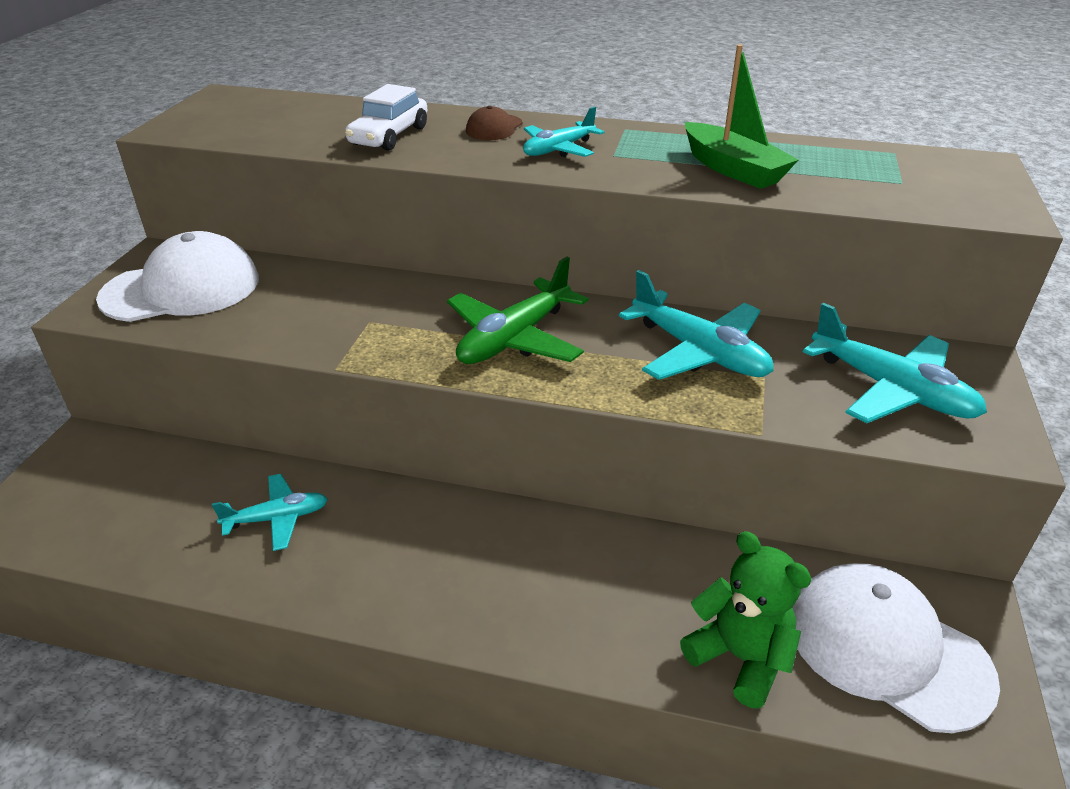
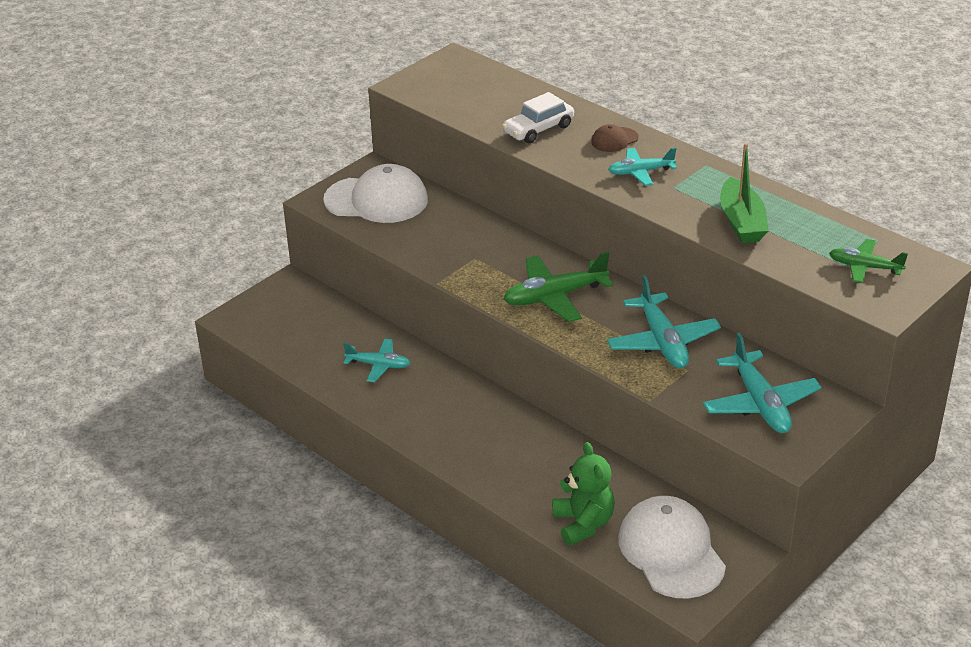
camera: 30 degrees right, 0 degrees up
(922, 179) = (865, 267): none -> green plane

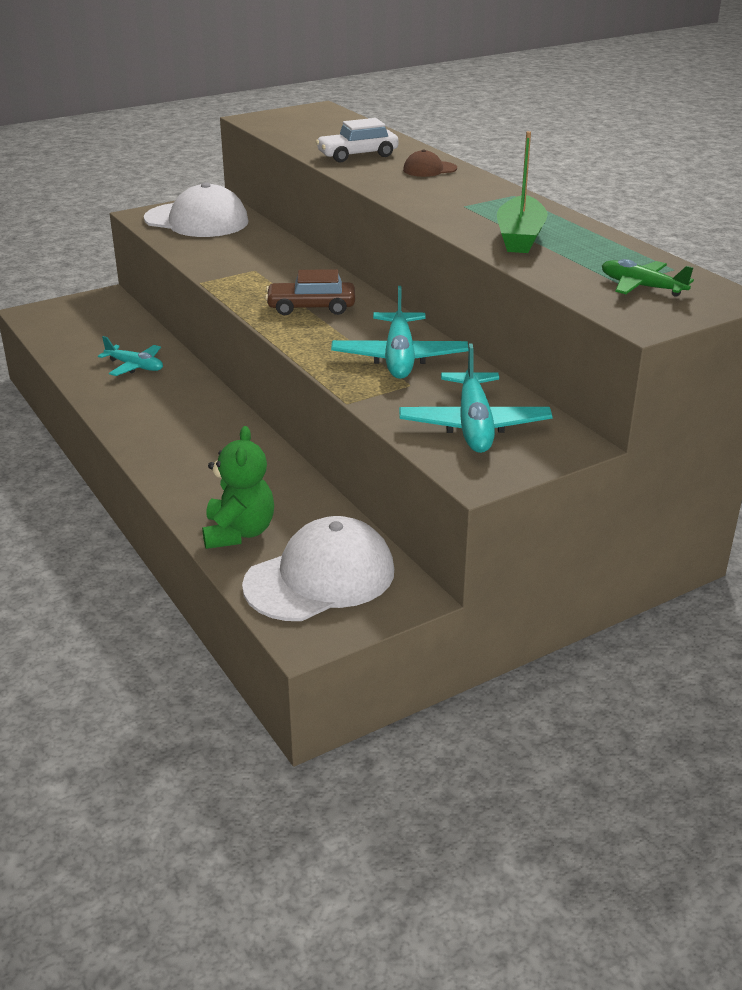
camera: 15 degrees right, 5 degrees down
(554, 296) = (311, 308): green plane -> brown car
(640, 172) = (437, 192): turquoise plane -> none
(671, 551) = (320, 578): white cap -> white cap turned 60 degrees clockwise

